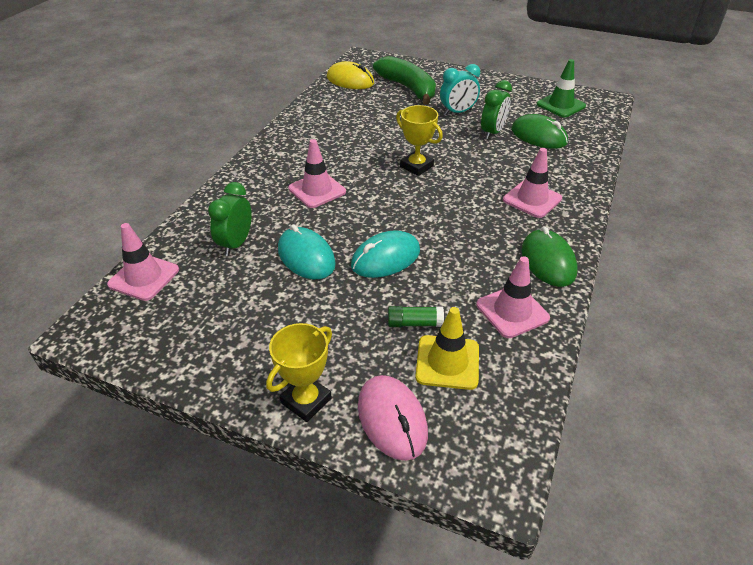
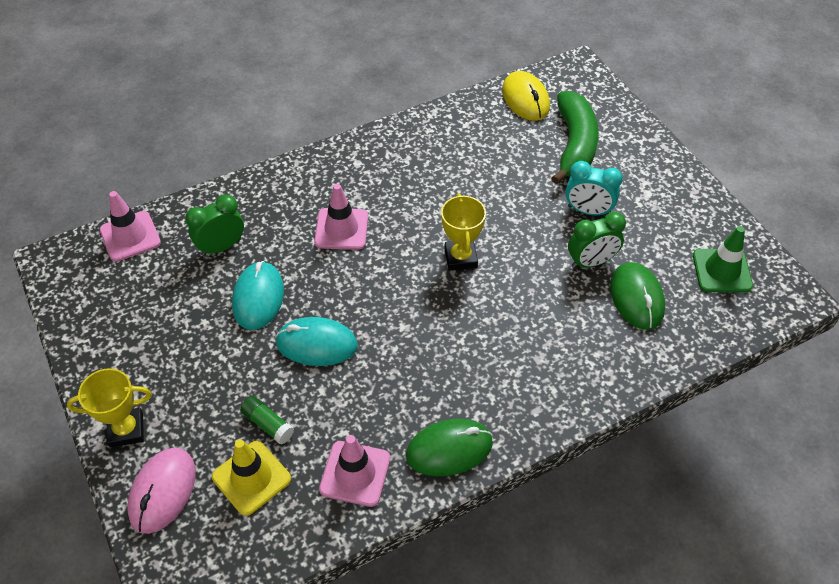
camera: 40 degrees right, 10 degrees up
(532, 199) = (524, 372): pink traffic cone -> none
(548, 261) = (449, 449): green mouse -> green mouse turned 45 degrees clockwise

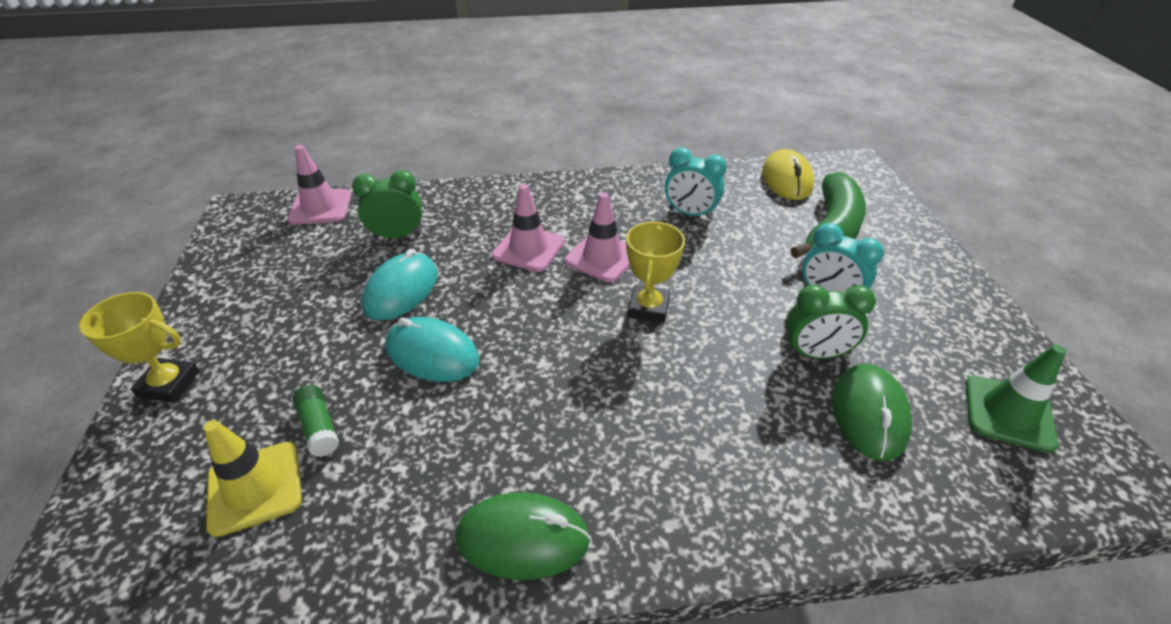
camera: 20 degrees right, 10 degrees down
(162, 491) = (147, 468): pink mouse -> none
(355, 473) = (381, 528): pink traffic cone -> pink traffic cone (602, 257)
(458, 157) = (690, 213): none -> turquoise clock

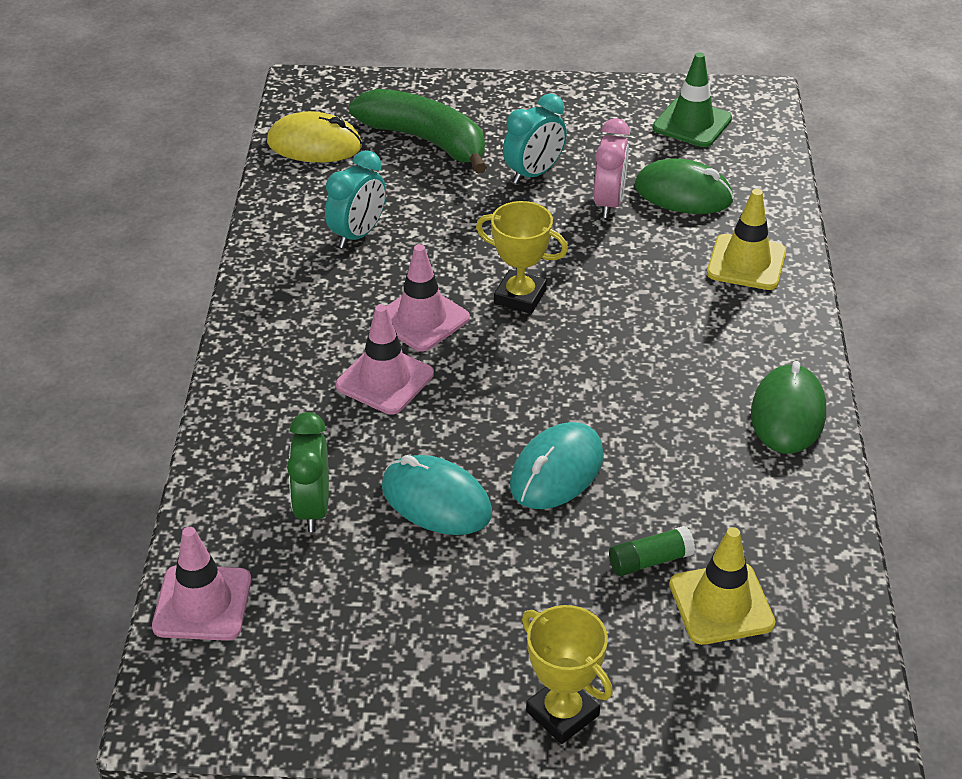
camera: 80 degrees left, 0 degrees up
(169, 384) = (562, 713): yellow trophy -> yellow trophy turned 60 degrees counterclockwise
(774, 483) = (746, 263): none -> yellow traffic cone
(815, 354) = (608, 203): green clock -> pink clock

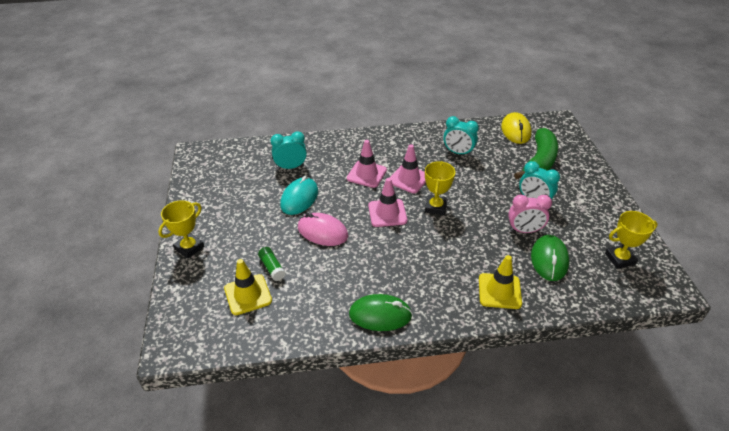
camera: 80 degrees right, 0 degrees up
(202, 603) = (242, 150): pink traffic cone -> pink traffic cone (387, 213)
(313, 508) = (291, 167): green clock -> turquoise clock
(556, 471) = (322, 232): turquoise mouse -> pink mouse
(692, 123) = (620, 259): green traffic cone -> yellow trophy

